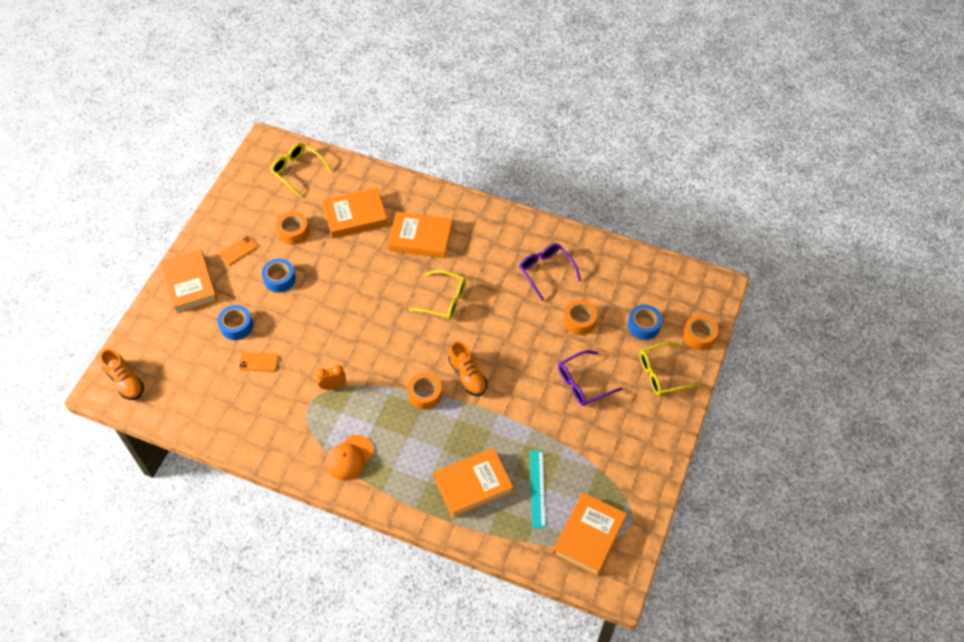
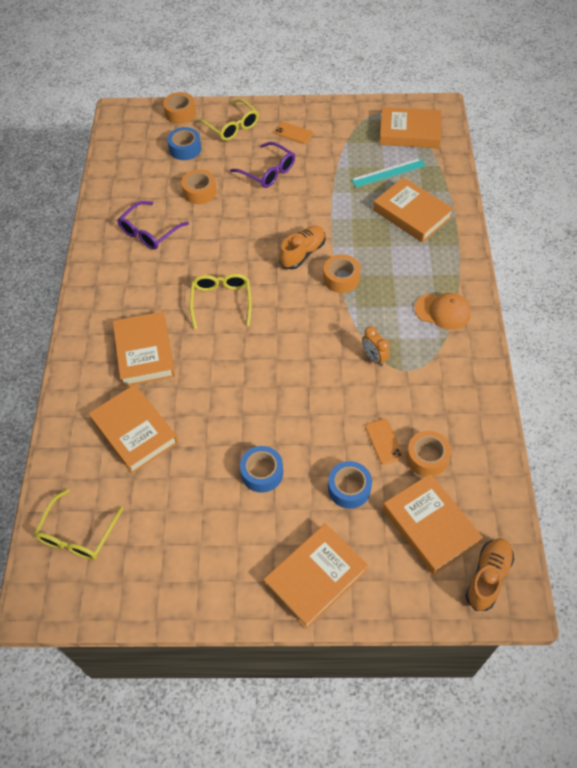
camera: 110 degrees left, 0 degrees up
(180, 363) = (430, 526): none -> orange book
(238, 250) = (238, 543): orange phone -> orange phone (293, 133)
(293, 232) = (184, 491): orange tape -> orange tape (427, 457)

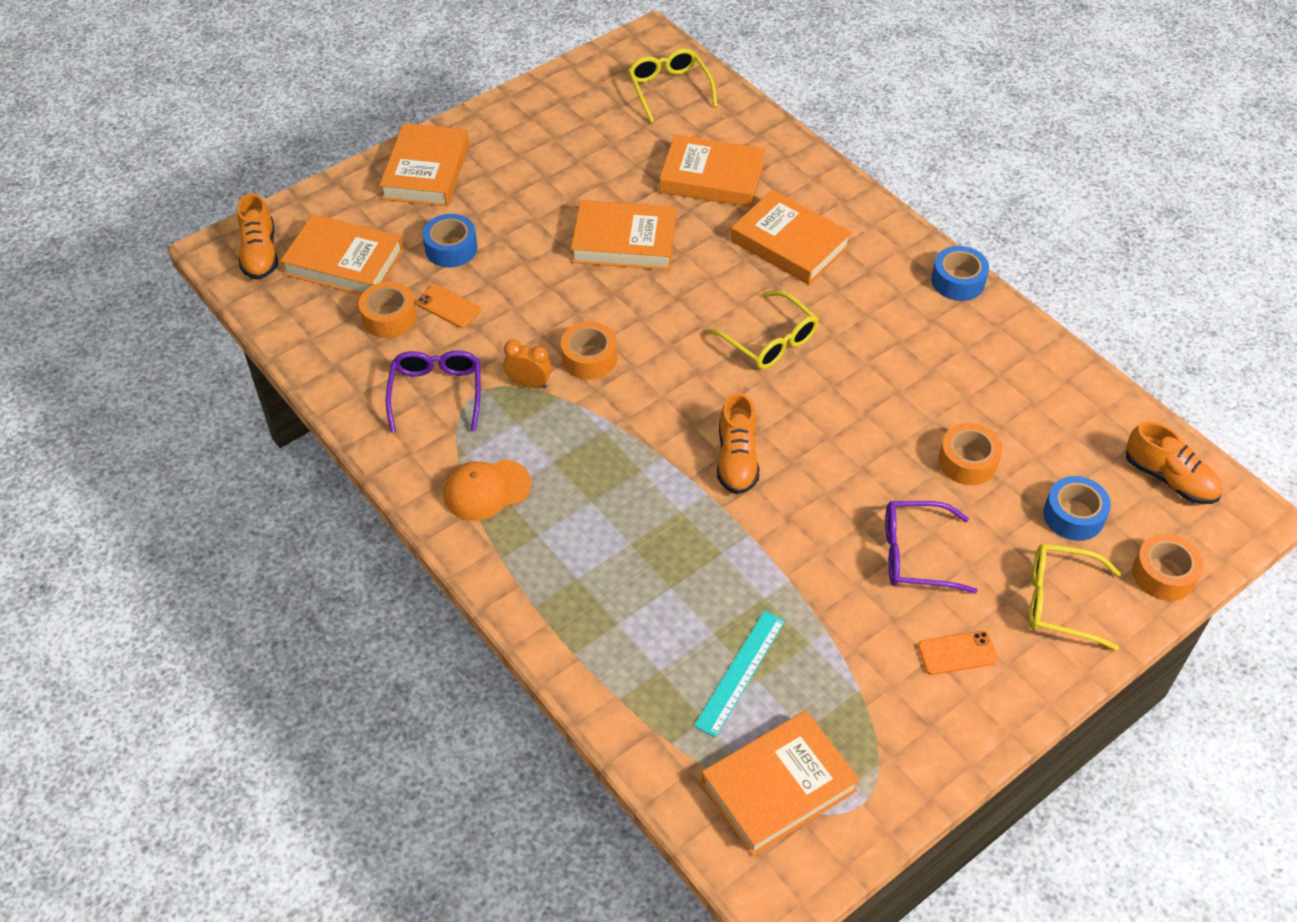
camera: 140 degrees right, 5 degrees down
(128, 139) = (1169, 479): none -> orange shoe
(149, 232) = (957, 368): purple glasses -> purple glasses (436, 393)
(262, 473) = (550, 214): blue tape -> blue tape (958, 281)
(341, 278) = (654, 455): orange tape -> orange tape (589, 358)
(412, 214) = (642, 617): orange book -> orange book (624, 241)

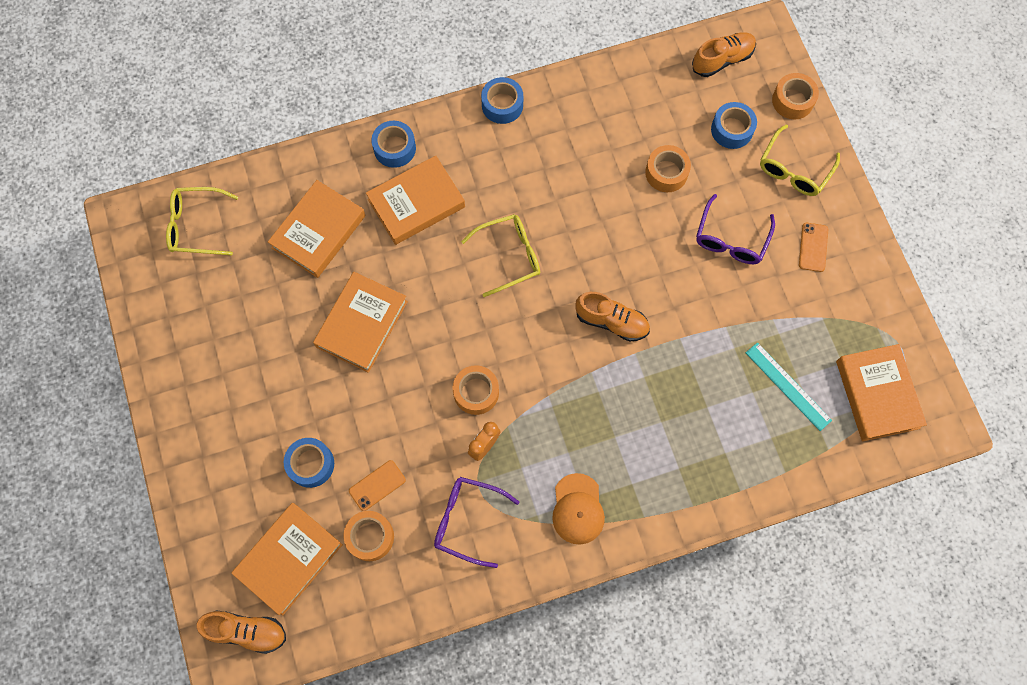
camera: 70 degrees left, 20 degrees up
(426, 171) = (206, 459): orange book -> none
(845, 207) = (394, 148): none -> blue tape

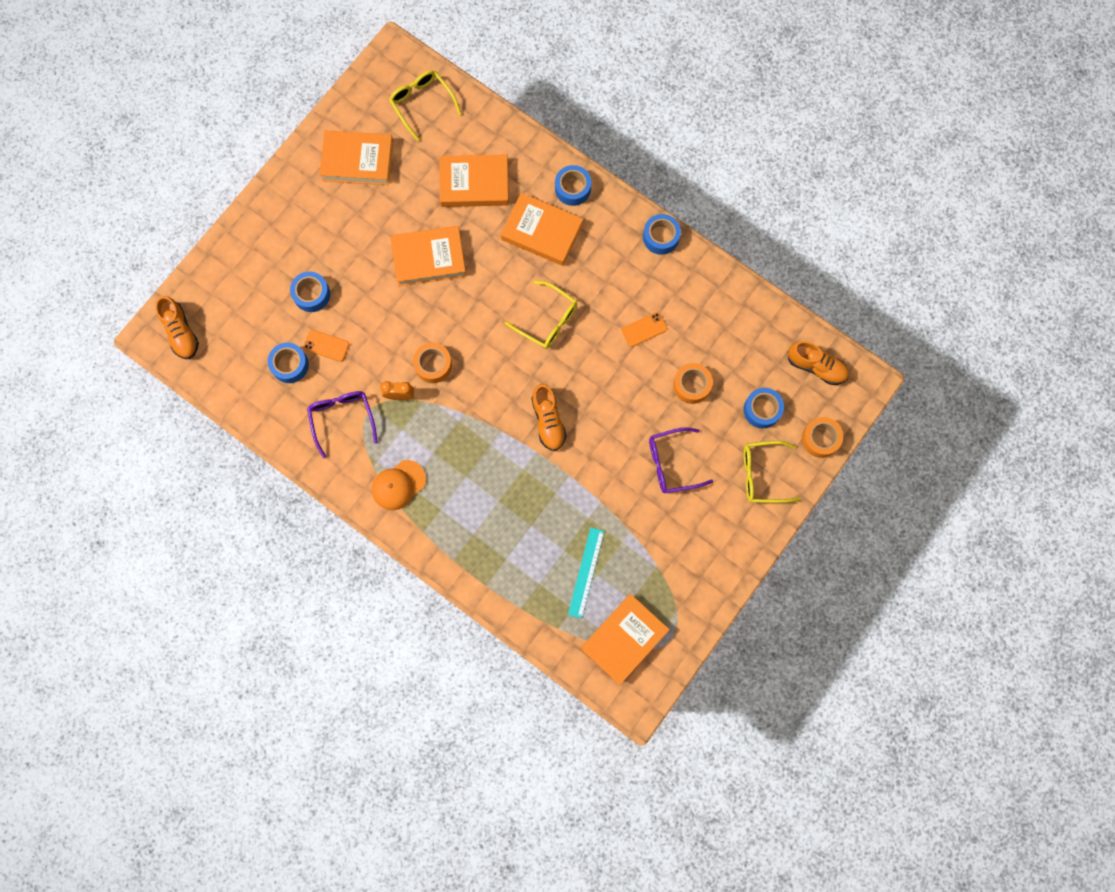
camera: 55 degrees right, 5 degrees up
(289, 559) = (242, 325): orange book -> orange book (357, 161)
(370, 537) = (290, 365): orange tape -> blue tape
(813, 247) = (708, 526): orange phone -> orange phone (644, 329)

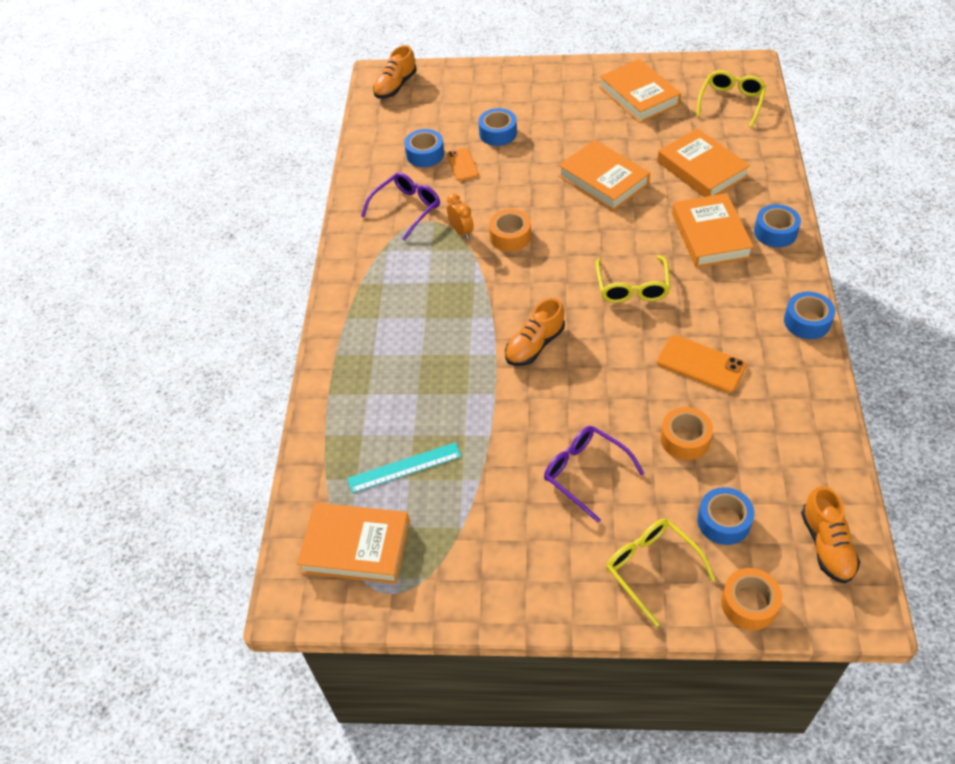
camera: 60 degrees right, 25 degrees down
(398, 485) = (377, 276): orange cap -> none
(644, 329) = (701, 364): orange phone -> orange phone, size x1.53

